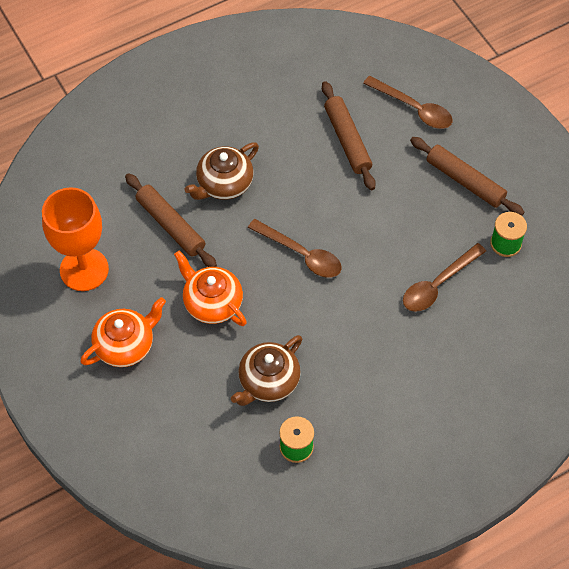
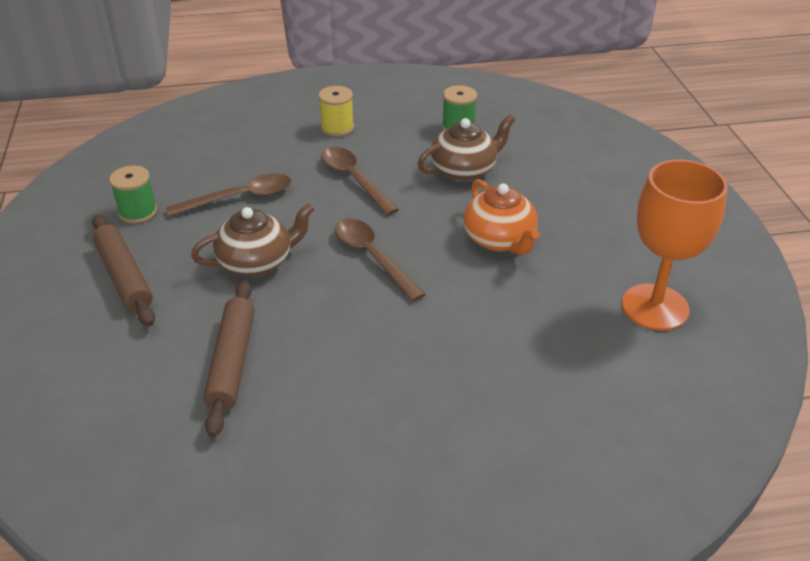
camera: 160 degrees left, 20 degrees down
(125, 345) = (612, 228): orange teapot -> none
(170, 225) = (526, 325): brown rolling pin -> none
(224, 184) = (434, 354): brown teapot -> brown teapot (257, 262)
(410, 407) = (337, 128): none -> yellow spool
(414, 108) = (109, 377): brown spoon -> brown spoon (354, 179)

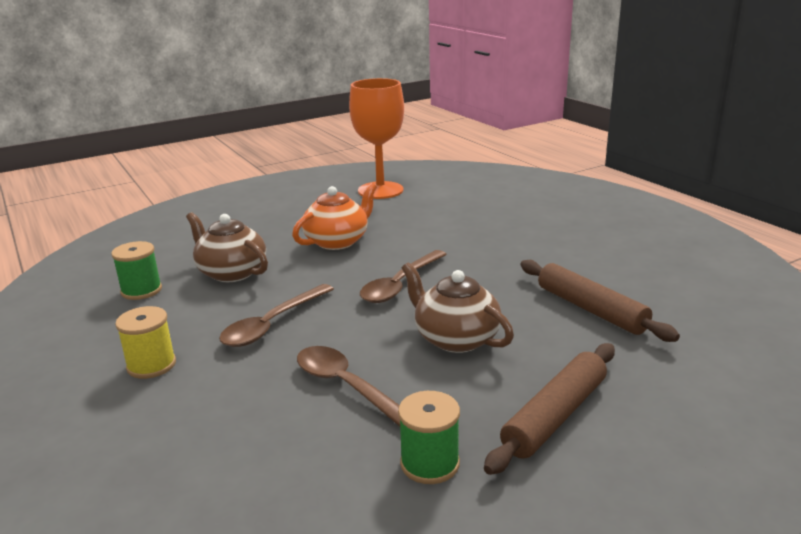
camera: 110 degrees left, 15 degrees down
(232, 362) = (590, 309): brown rolling pin -> brown rolling pin turned 75 degrees clockwise

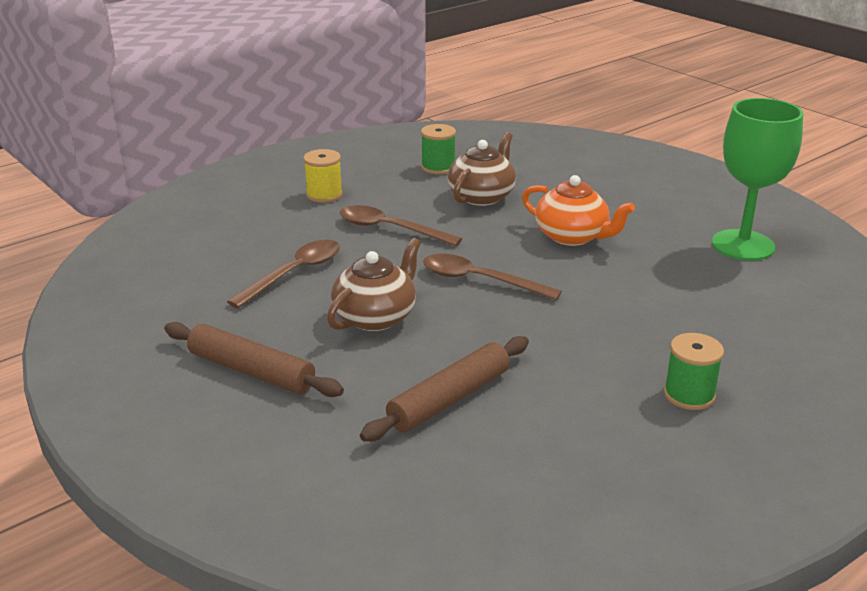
camera: 80 degrees right, 5 degrees up
(380, 190) = (743, 245): orange goblet -> green goblet
(430, 463) = (197, 315): green spool -> green spool (689, 395)

